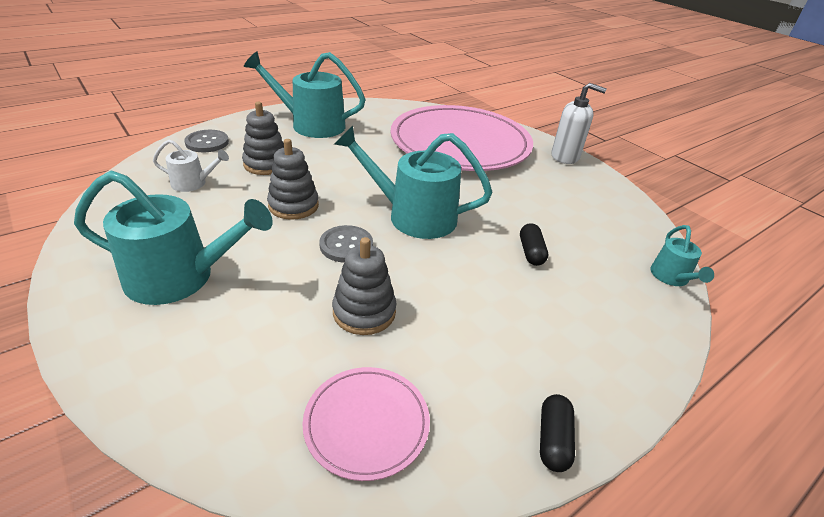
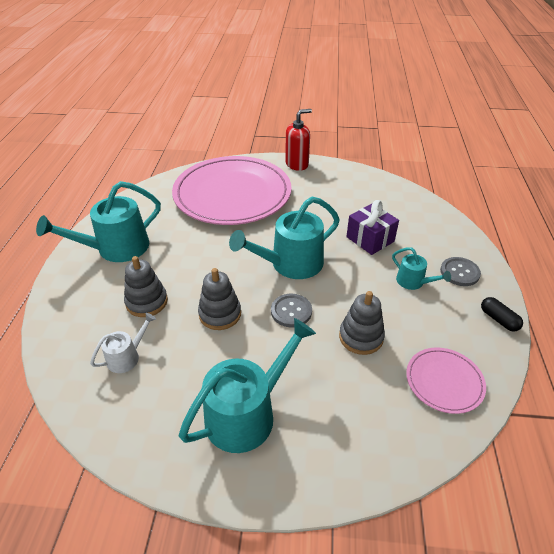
camera: 45 degrees left, 5 degrees up
(207, 142) = (68, 321): grey button -> grey button (459, 272)
(531, 252) = (370, 239): black capsule -> purple gift
(565, 157) = (297, 164): white soap dispenser -> red soap dispenser
(671, 277) = (432, 206): turquoise watering can -> turquoise watering can (413, 282)

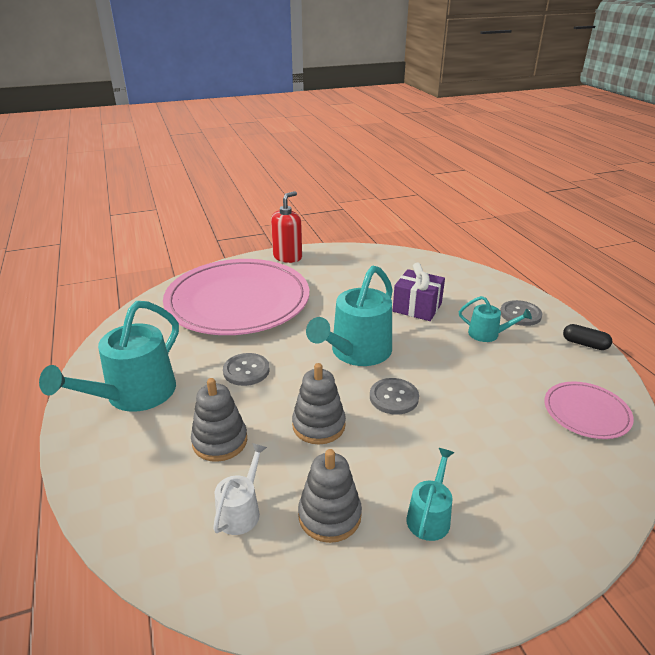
camera: 25 degrees left, 10 degrees down
(200, 253) = (246, 370): none -> grey button
(247, 413) = (429, 516): turquoise watering can -> turquoise watering can, size x0.51
(361, 337) = (481, 399): grey stacking toy -> grey stacking toy (329, 516)

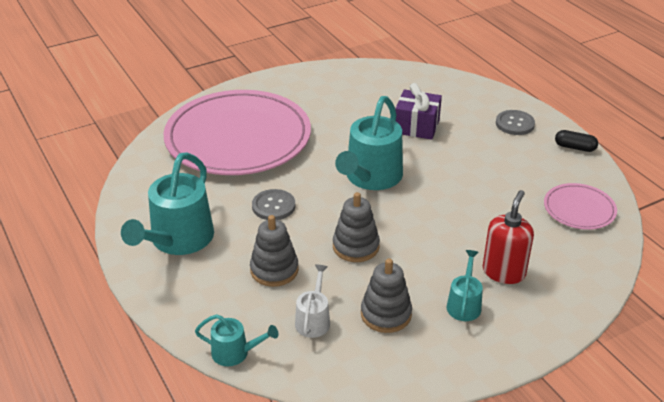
camera: 10 degrees left, 5 degrees up
(287, 257) = (271, 82): red soap dispenser -> red soap dispenser (504, 272)
(394, 397) = (414, 215): grey button -> none
(487, 334) = (487, 147): turquoise watering can -> turquoise watering can (235, 353)

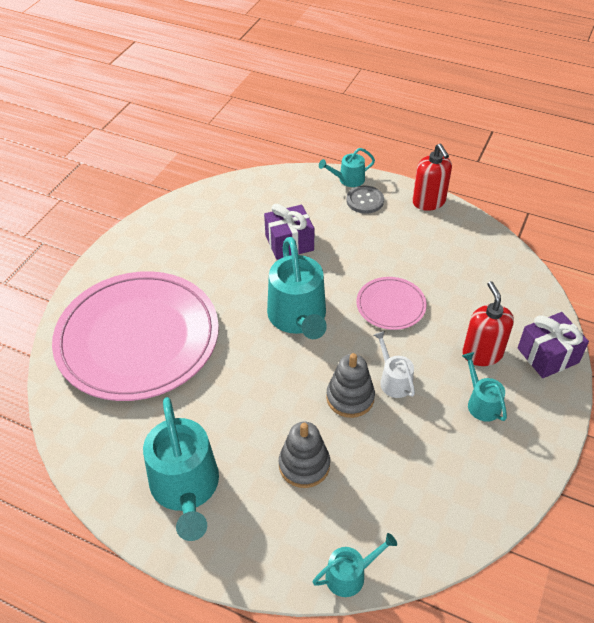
camera: 35 degrees left, 10 degrees up
(273, 206) = (241, 397): grey button -> none
(313, 320) = (383, 495): white watering can -> white watering can (394, 380)
(386, 314) = (433, 451): grey stacking toy -> none
(516, 104) = (348, 179): none -> turquoise watering can
(566, 302) = (548, 355): none -> purple gift
(575, 147) = (429, 202): black capsule -> red soap dispenser
(579, 209) = (482, 261): pink plate -> pink plate (391, 305)

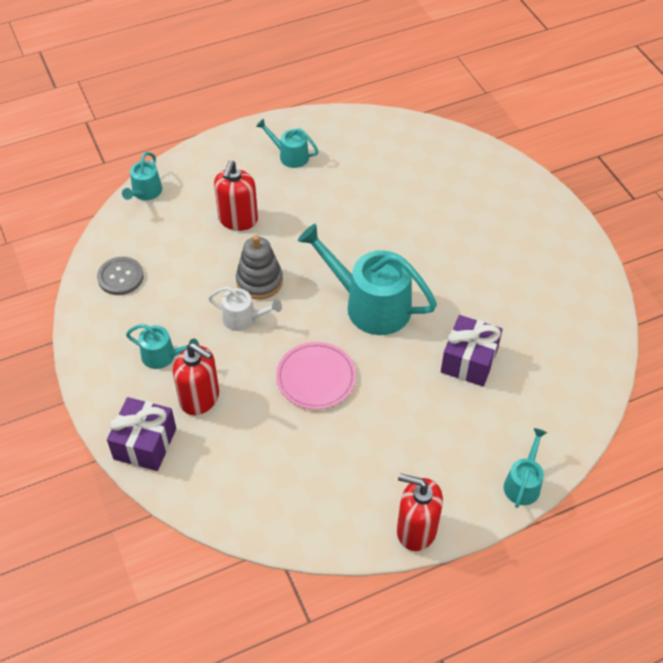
camera: 130 degrees right, 5 degrees up
(138, 339) = (450, 197): pink plate -> none
(186, 488) = (290, 156): turquoise watering can -> turquoise watering can, size x0.51
(304, 465) = (238, 220): grey stacking toy -> red soap dispenser
(365, 200) = (473, 471): grey button -> grey button (120, 277)

